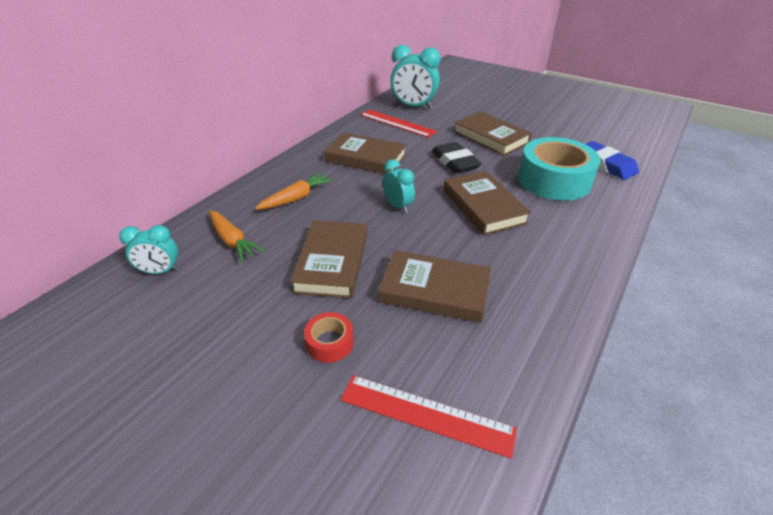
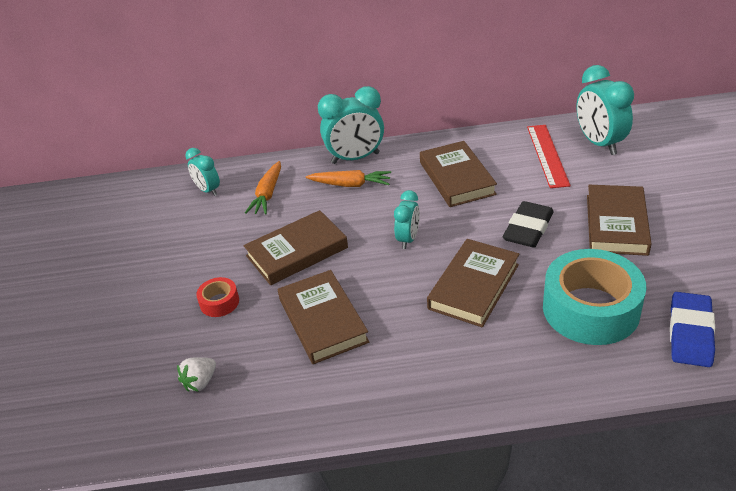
camera: 55 degrees right, 0 degrees up
(270, 181) = (355, 158): none -> turquoise clock
(426, 414) = (200, 382): red ruler -> white strawberry

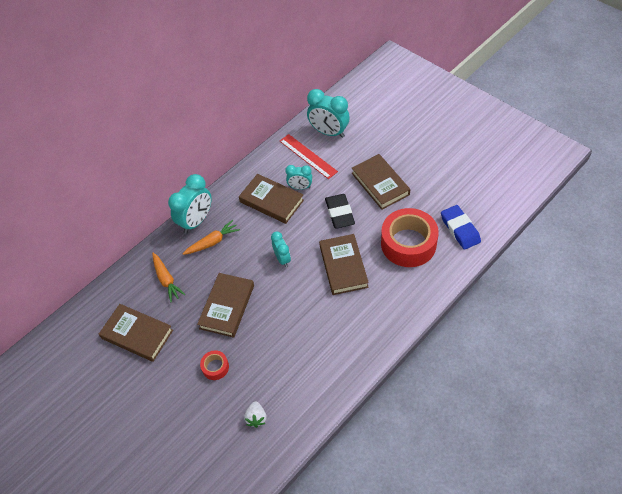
camera: 40 degrees left, 15 degrees up
(208, 190) = (122, 301): turquoise clock -> turquoise clock (300, 187)
(322, 320) = (285, 338): brown book -> brown book (137, 334)
(590, 309) = (408, 243): turquoise tape -> red tape

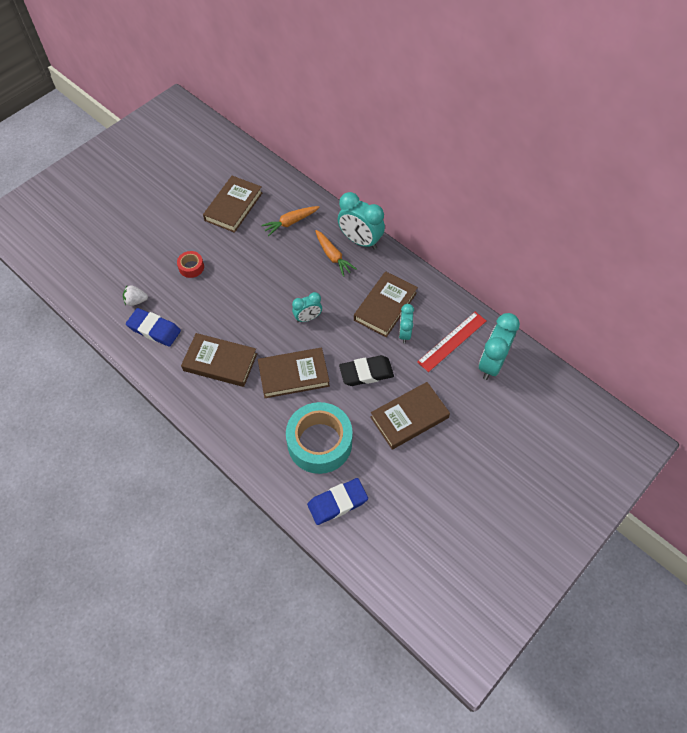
camera: 85 degrees right, 5 degrees up
(227, 307) = (255, 273): brown book -> brown book (220, 362)
(293, 394) = (154, 329): none -> blue eraser
(408, 243) = (319, 443): red tape -> turquoise tape

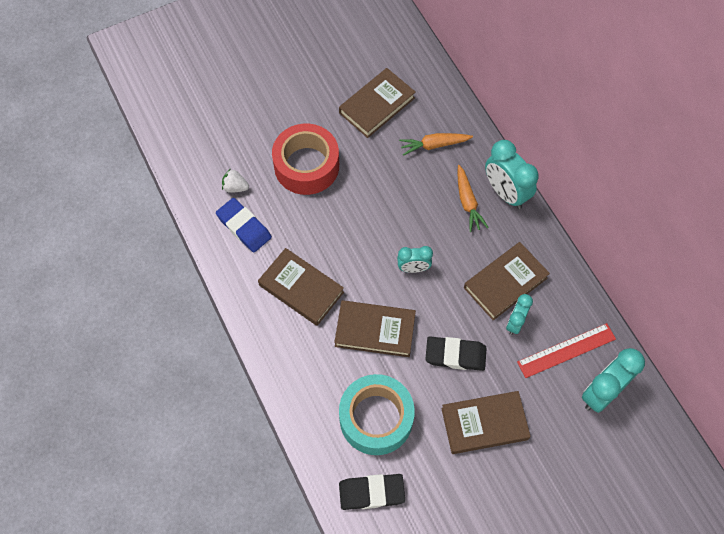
camera: 20 degrees right, 5 degrees up
(191, 267) = (306, 166): red tape -> red tape, size x2.24
(337, 503) = (371, 493): blue eraser -> black eraser

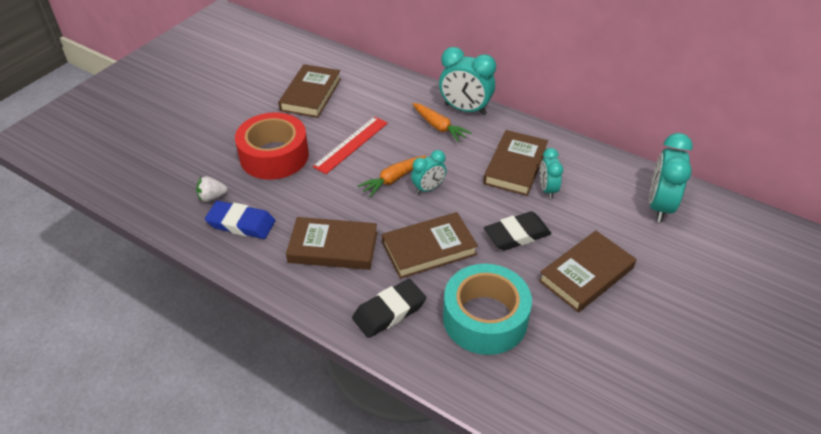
camera: 30 degrees left, 20 degrees down
(371, 493) = (531, 385): black eraser -> black eraser (389, 311)
(434, 145) = (380, 102): orange carrot -> orange carrot (393, 179)
(566, 350) = (605, 190): red ruler -> red ruler (351, 144)

